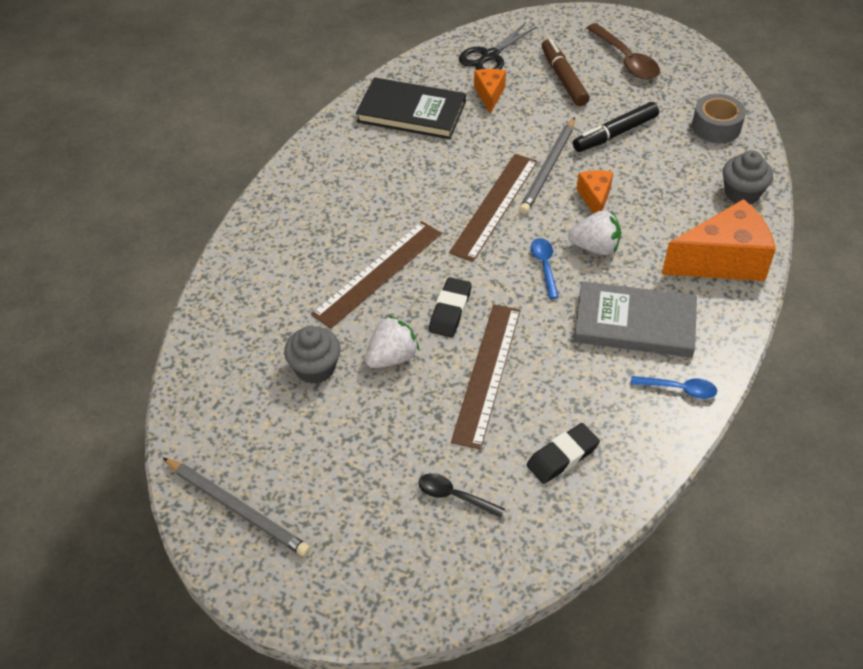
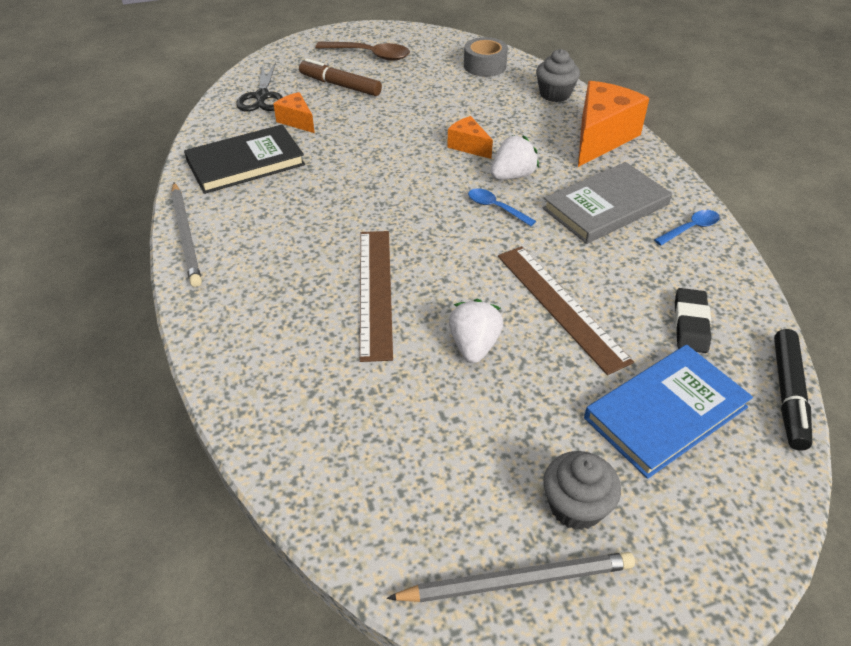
camera: 45 degrees left, 5 degrees down
(315, 368) = (422, 401): grey cupcake -> grey cupcake (575, 506)
(450, 311) = (471, 281): black eraser -> none
(454, 496) = (665, 412): black spoon -> blue book
(495, 206) = (403, 190): brown ruler -> none
(548, 168) = (408, 144): grey pencil -> grey pencil (186, 235)
(615, 134) = (425, 101): black marker -> black marker (788, 394)

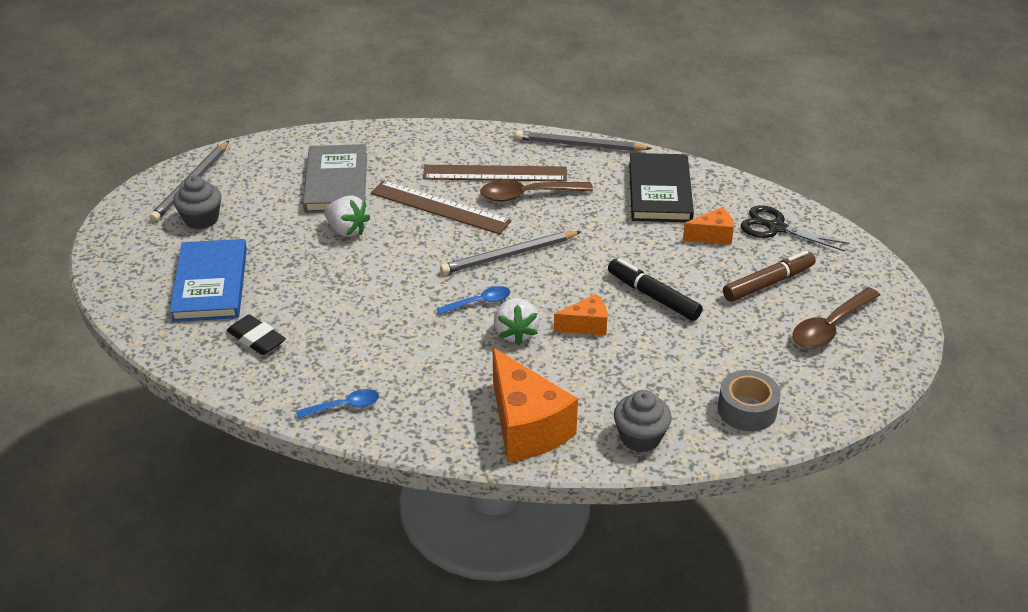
camera: 120 degrees right, 5 degrees down
(307, 238) = (527, 195): none -> brown spoon
(415, 215) = (509, 255): none -> grey pencil
(561, 306) = (339, 284): brown ruler -> brown ruler (495, 173)
(606, 206) = (421, 369): grey book -> grey book (336, 182)
(690, 228) = (344, 406): blue spoon -> blue spoon turned 105 degrees counterclockwise
(788, 394) = (157, 348): black marker -> black marker (653, 296)

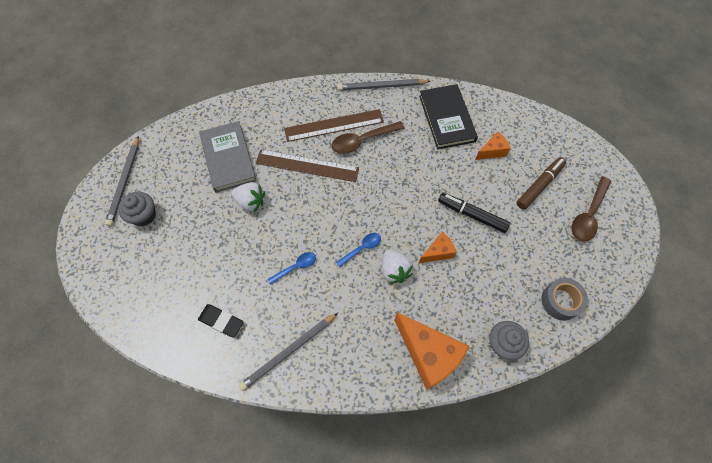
camera: 15 degrees left, 25 degrees up
(210, 284) = (171, 277): blue book -> none
(344, 406) = (303, 368): blue spoon -> blue spoon (296, 267)
(509, 255) = (368, 199): grey pencil -> grey pencil (289, 351)
(776, 228) = (529, 135): black scissors -> none

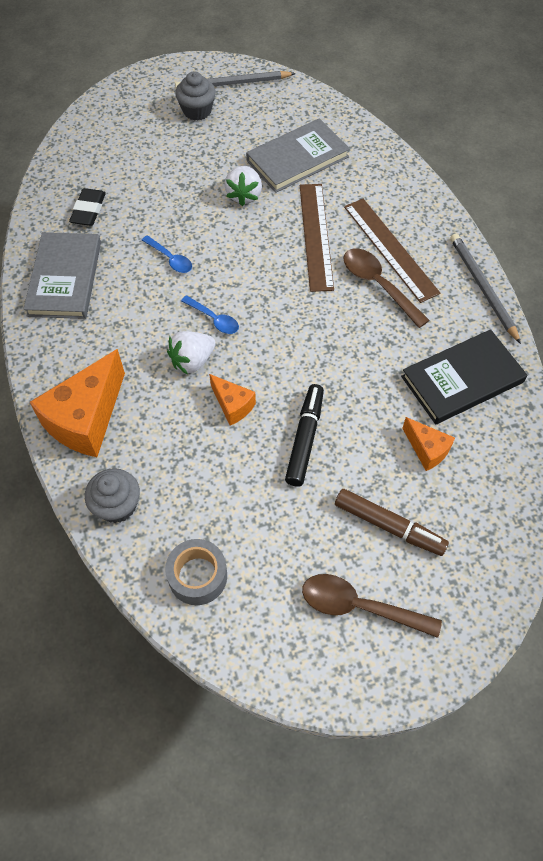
camera: 75 degrees right, 5 degrees down
(289, 351) = (65, 278): grey pencil -> grey book

